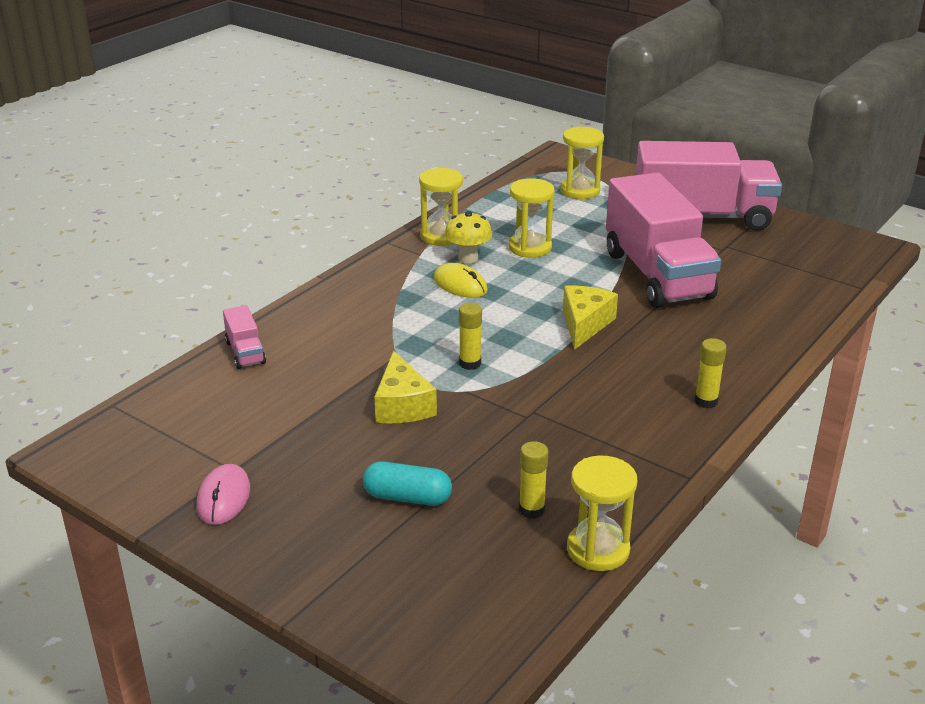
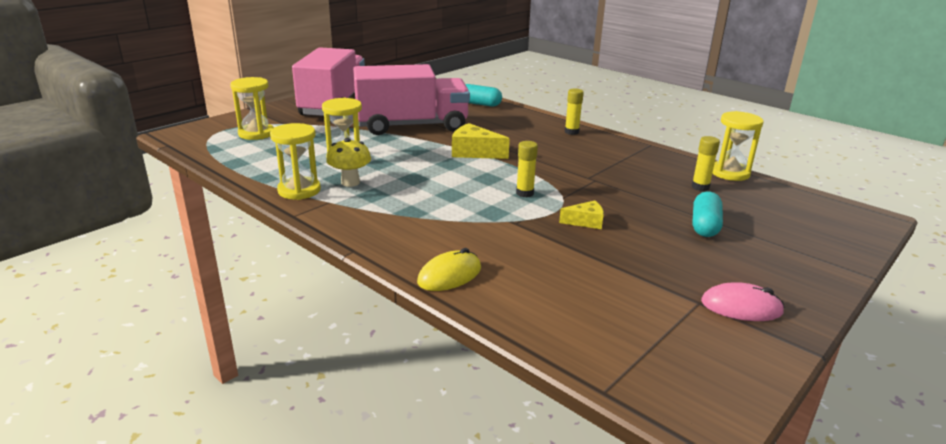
camera: 85 degrees left, 5 degrees down
(245, 352) = (495, 298): pink truck -> none
(402, 405) = (585, 222): yellow cheese -> yellow cheese, size x0.61
(460, 284) = (396, 188): yellow mouse -> yellow mouse (449, 275)
(785, 318) = (479, 104): none -> turquoise capsule

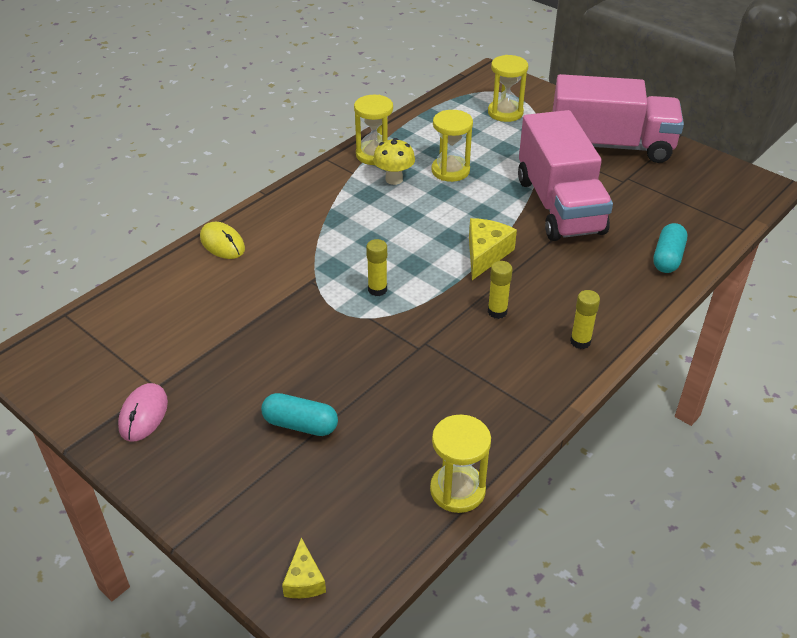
camera: 90 degrees right, 15 degrees up
(585, 222) = (311, 329): yellow cheese -> yellow cheese (304, 580)
(700, 187) = (406, 445): yellow glue stick -> yellow glue stick (497, 312)

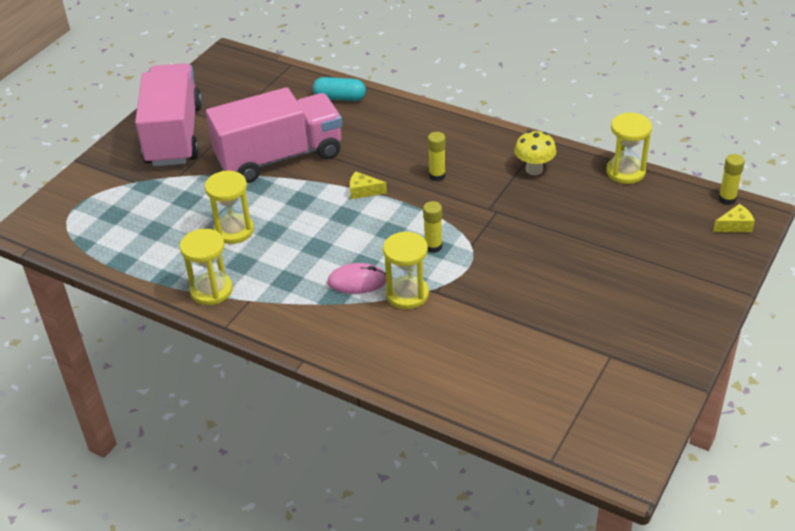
camera: 100 degrees left, 0 degrees up
(143, 414) = (644, 353): pink mouse -> pink mouse (357, 281)
(222, 243) = (398, 371): yellow mouse -> none
(300, 425) = (607, 258): turquoise capsule -> none
(394, 179) = (256, 267): yellow mushroom -> yellow mushroom (534, 169)
(485, 254) = (363, 191): yellow cheese -> yellow cheese, size x0.61
(505, 113) = (114, 207): yellow hourglass -> yellow hourglass (407, 294)
(580, 341) = (456, 132): yellow glue stick -> yellow glue stick (727, 199)

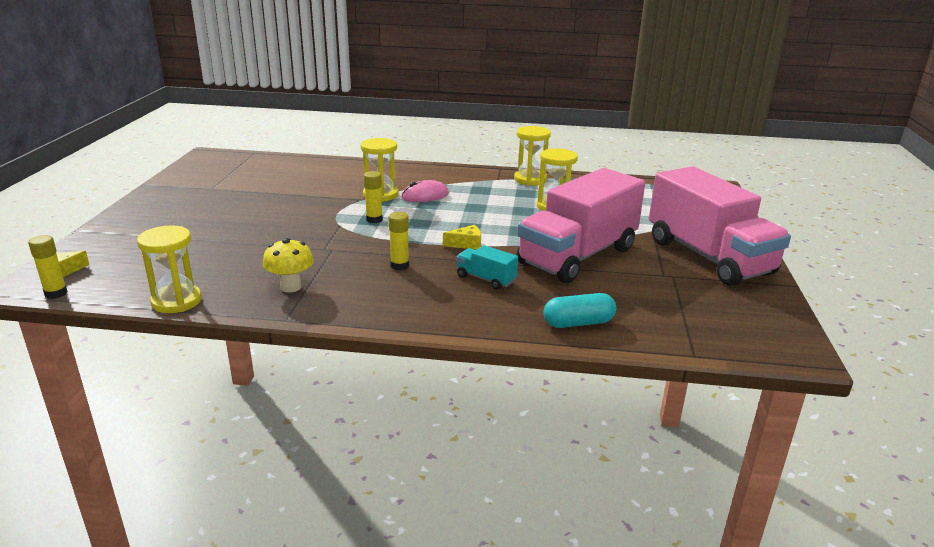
camera: 155 degrees right, 15 degrees down
(375, 148) = (486, 279): none -> turquoise truck

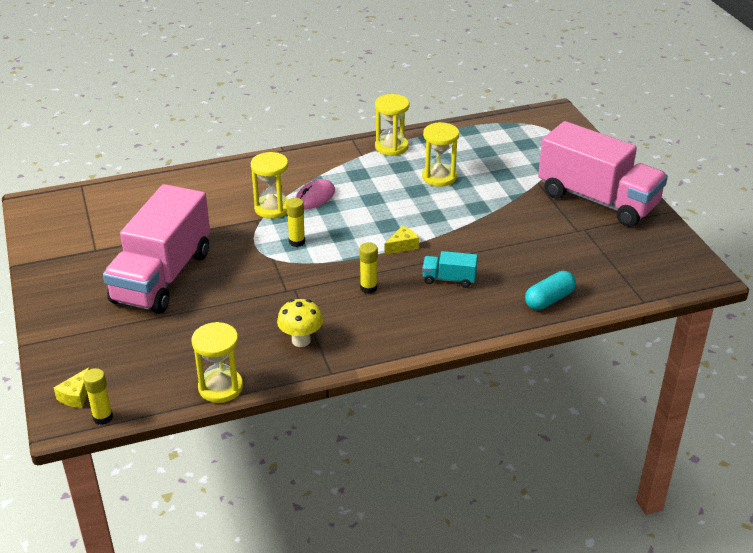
camera: 25 degrees left, 10 degrees up
(578, 256) = (501, 231): pink truck -> pink truck (162, 277)

